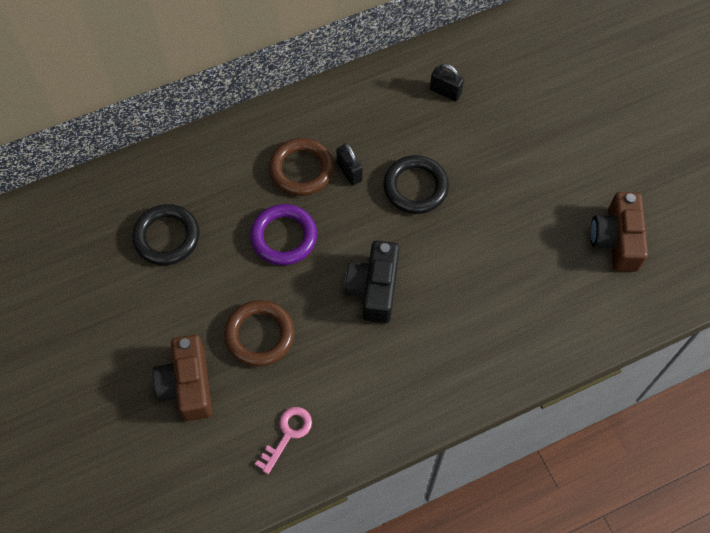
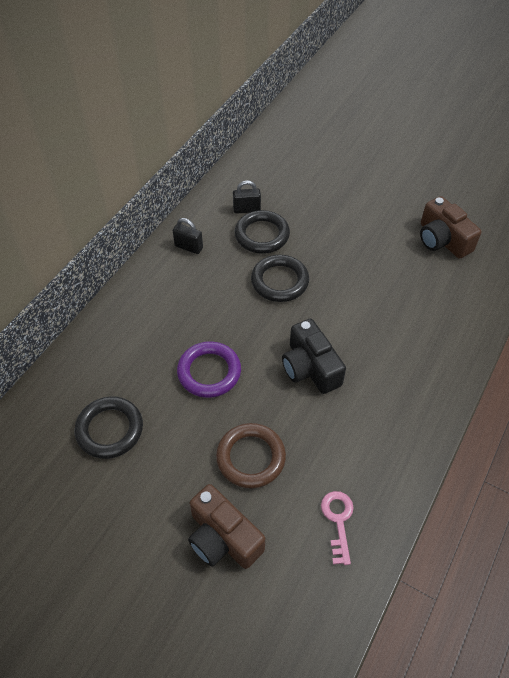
camera: 35 degrees left, 10 degrees down
(301, 169) = (183, 316): brown ring -> none
(349, 172) = (221, 298): black padlock -> black padlock (188, 247)
(438, 128) = (262, 235): none -> black ring

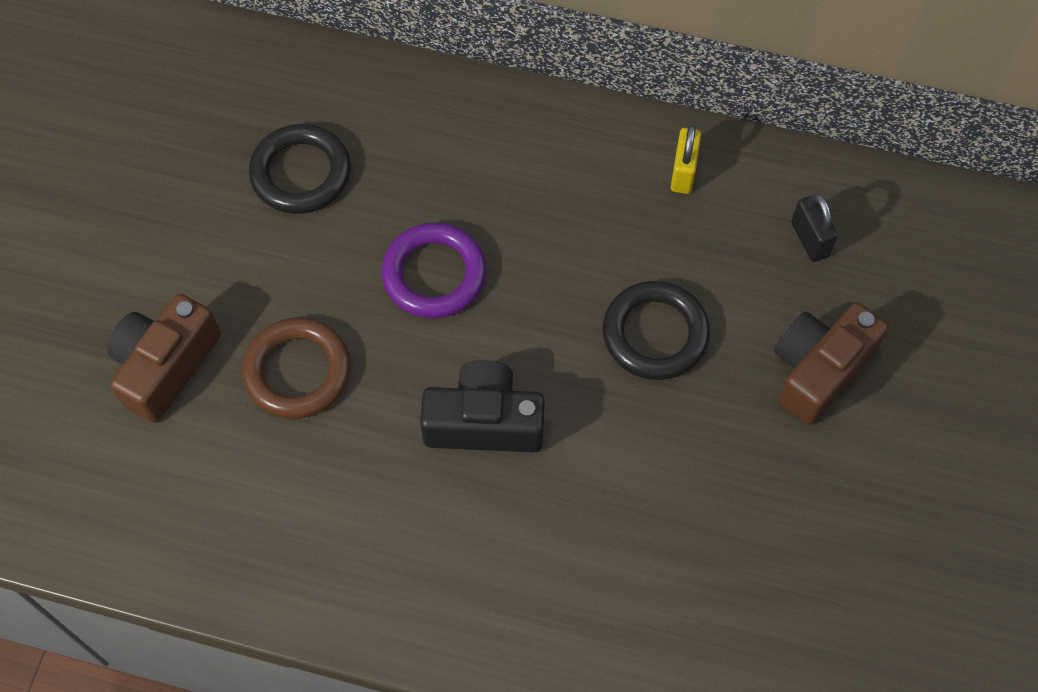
camera: 75 degrees right, 10 degrees up
(188, 247) = (683, 172): black padlock -> yellow padlock
(262, 235) = (755, 280): black ring -> none
(310, 367) = (484, 422): black camera -> black camera turned 45 degrees clockwise
(338, 521) = (220, 516): pink key -> none
(442, 240) = (866, 609): brown camera -> brown camera (819, 370)

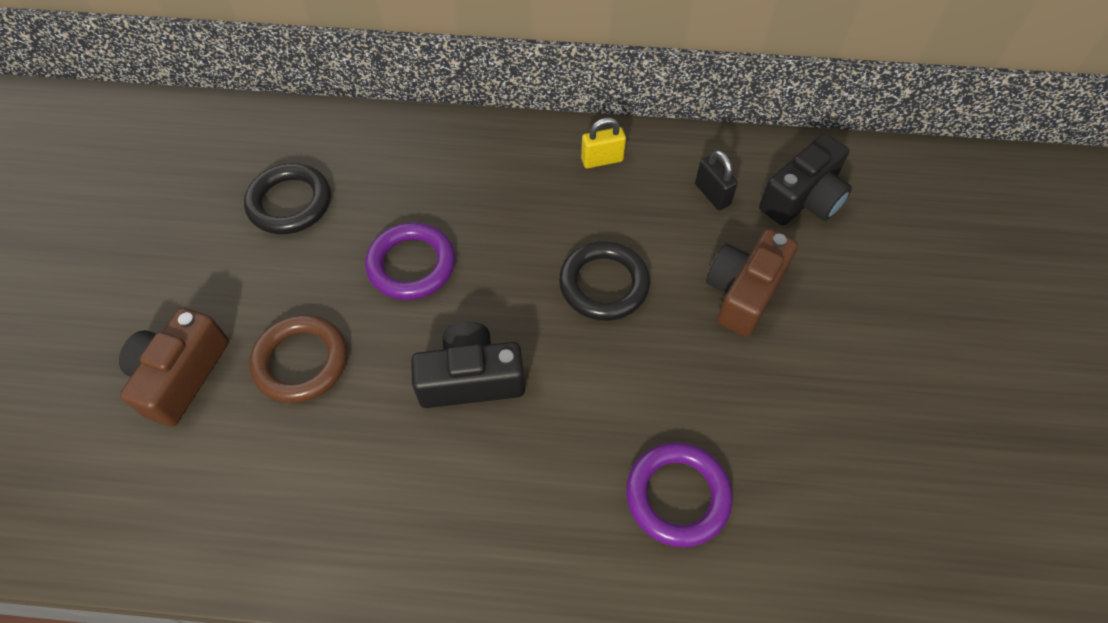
camera: 10 degrees left, 5 degrees down
(683, 172) = (602, 160): yellow padlock -> yellow padlock turned 75 degrees clockwise
(690, 590) = (677, 496): none -> purple ring
(921, 262) = (803, 199): none -> black camera

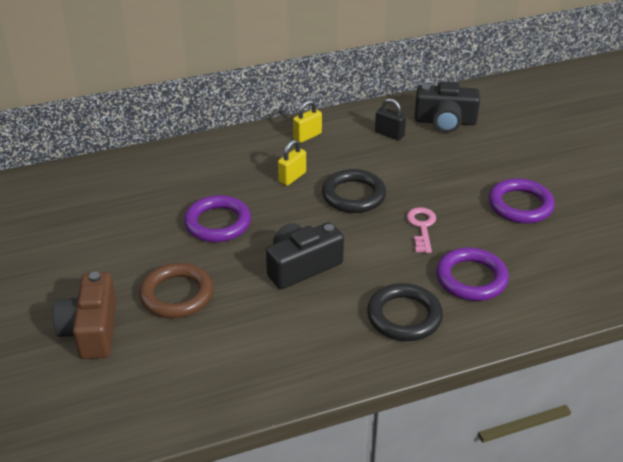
camera: 25 degrees left, 20 degrees down
(290, 203) = (103, 217): black ring -> black ring (404, 316)
(543, 223) = (292, 177): none -> yellow padlock
(662, 375) = (421, 227): none -> pink key
(743, 292) = (441, 174): brown camera -> none
(803, 199) = (445, 121): black camera -> black camera turned 75 degrees clockwise
(824, 392) = (520, 205): none -> purple ring

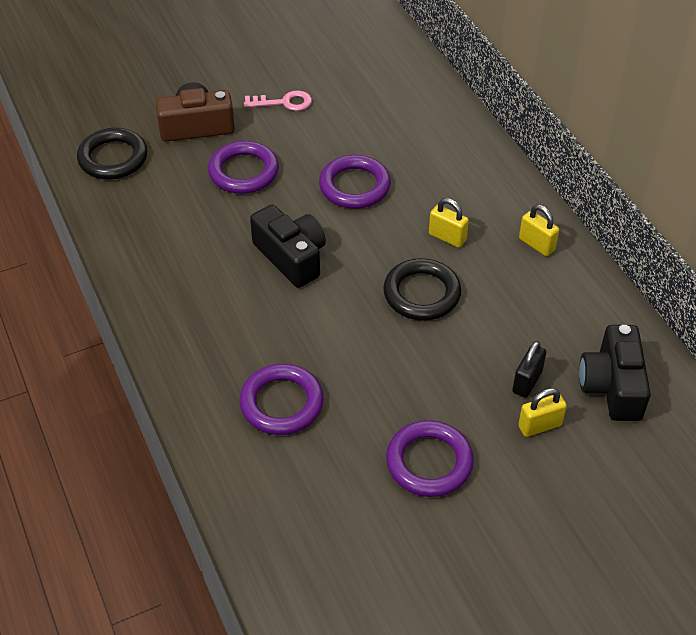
camera: 85 degrees right, 10 degrees up
(177, 295) = (243, 172): brown ring -> purple ring
(389, 134) = (563, 325): black padlock -> black padlock (527, 382)
(404, 316) = (218, 343): black ring -> black ring (113, 158)
(421, 227) = (370, 358): pink key -> pink key (284, 102)
(482, 154) = (539, 426): none -> yellow padlock

